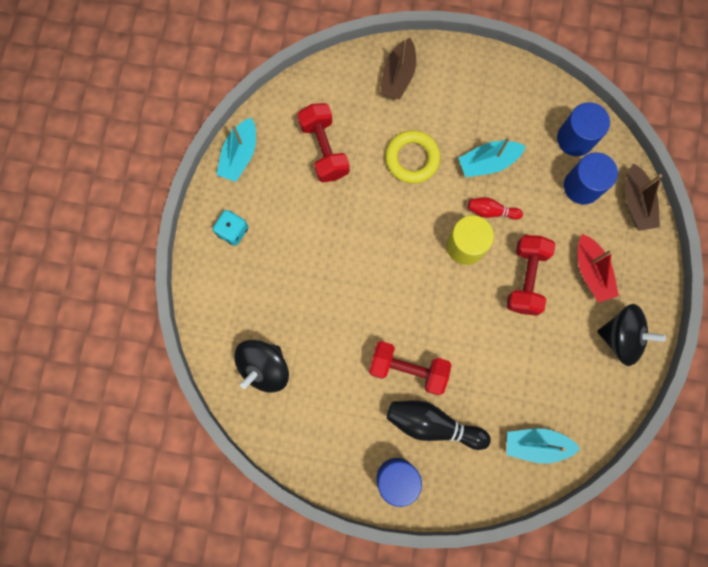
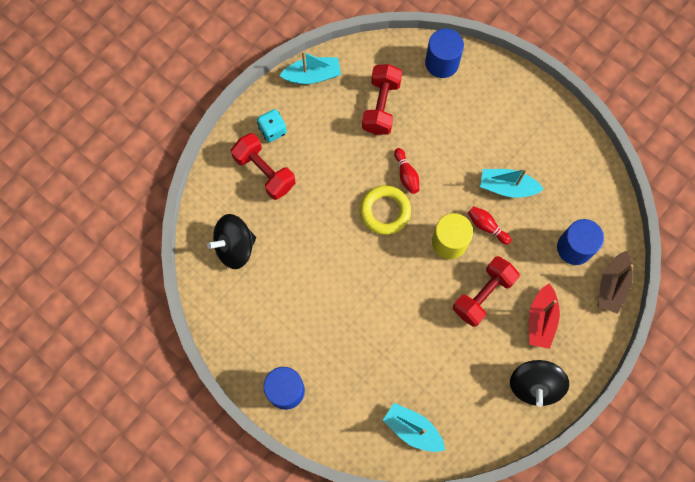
camera: 30 degrees right, 5 degrees down
(240, 155) = (312, 75): turquoise boat -> turquoise boat turned 150 degrees counterclockwise
(387, 203) = (406, 174): none -> red bowling pin
(398, 76) = (474, 80): brown boat -> none
(408, 369) = (345, 311): red dumbbell -> red dumbbell (264, 172)
(412, 158) = (447, 151): yellow ring -> yellow ring (385, 211)
(433, 424) = (339, 365): black bowling pin -> none
(575, 139) = (591, 207): blue cylinder -> blue cylinder (442, 63)
(621, 337) = (534, 385): black spinning top -> black spinning top turned 60 degrees clockwise

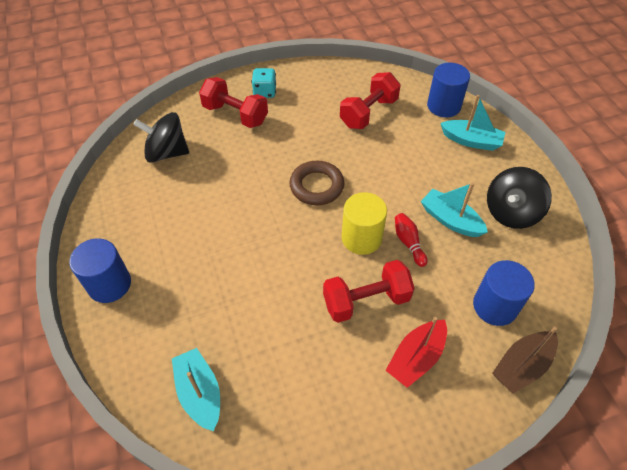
camera: 30 degrees right, 20 degrees down
(264, 172) = (235, 114): red dumbbell -> red dumbbell turned 45 degrees counterclockwise
(312, 75) = (325, 72): turquoise boat -> turquoise boat (471, 141)
(385, 211) = (316, 186): yellow ring -> brown ring
(406, 174) = (356, 168): red bowling pin -> none
(534, 385) = (367, 424): black spinning top -> black spinning top (511, 212)

